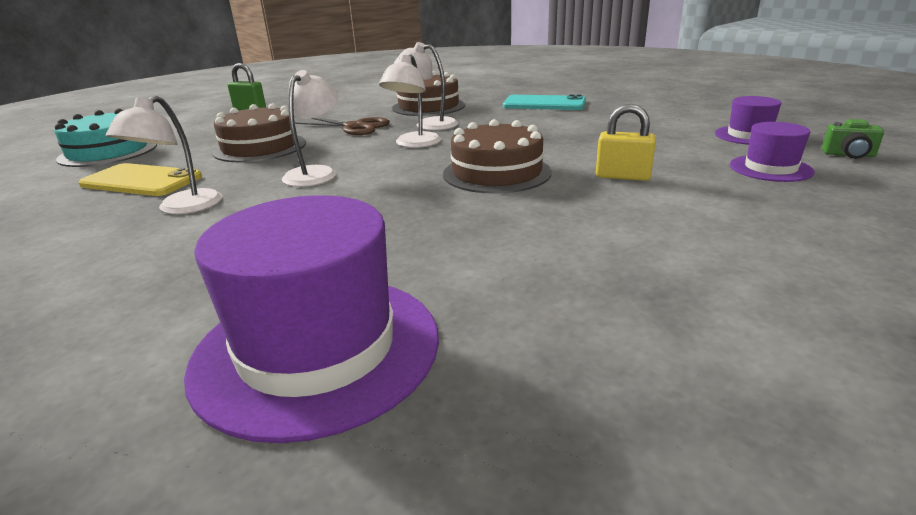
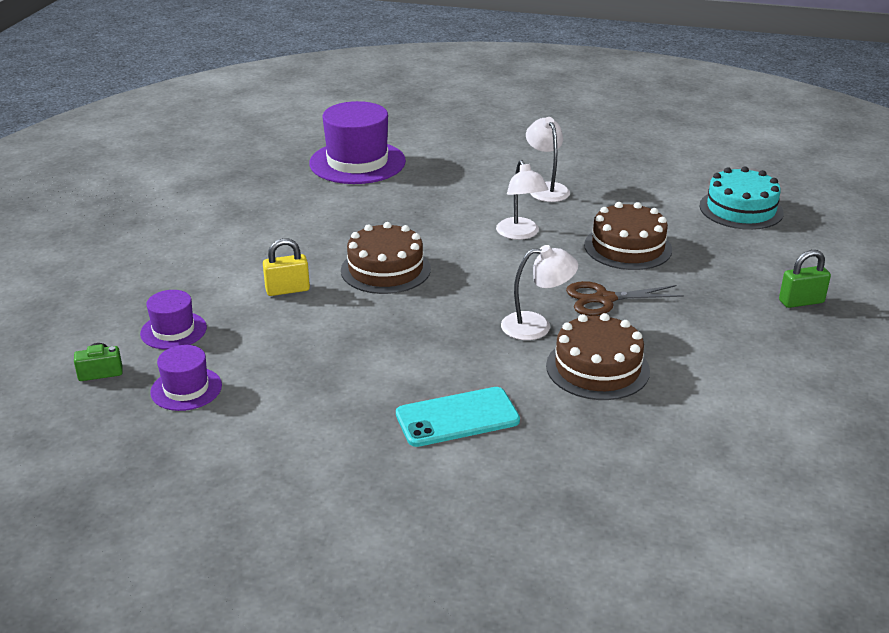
camera: 145 degrees right, 5 degrees up
(141, 181) = (628, 196): yellow phone -> none
(414, 144) = (500, 287): white lamp -> none

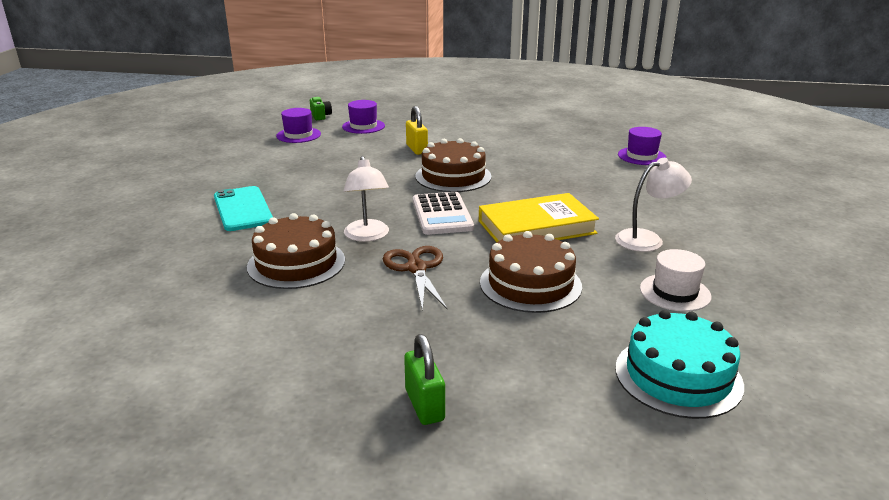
camera: 85 degrees right, 5 degrees down
(357, 162) = (641, 156): purple hat -> purple hat, size x0.52
(487, 281) = (442, 214): none -> white calculator
(520, 234) = (536, 227): white lamp -> yellow book
(634, 192) = (675, 292): none -> white hat

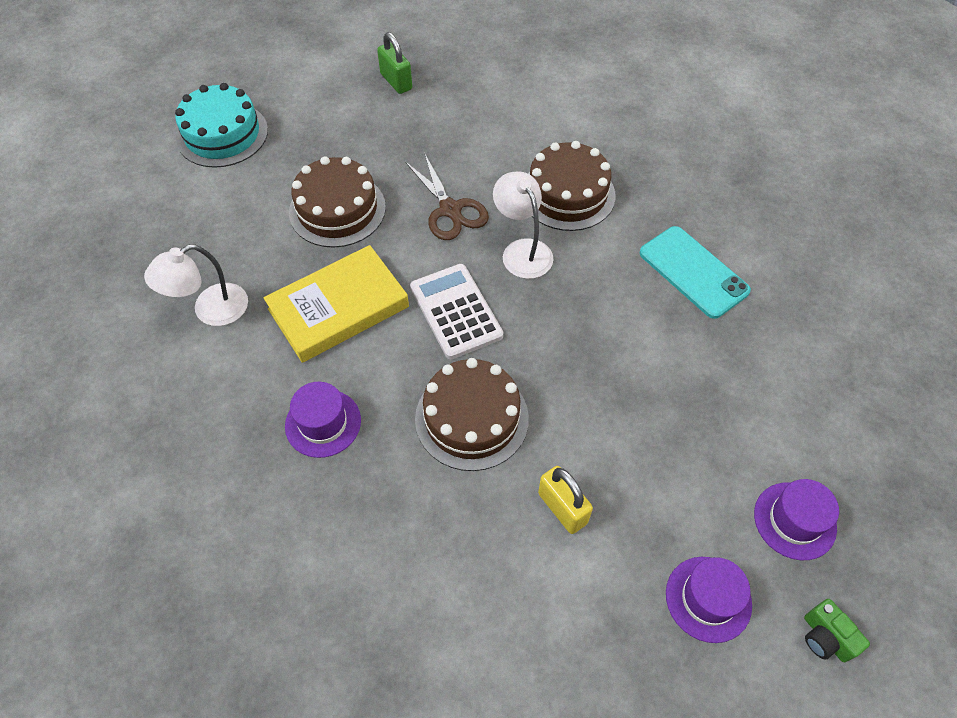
camera: 165 degrees right, 30 degrees up
(641, 156) = (170, 575): purple hat -> purple hat (323, 423)
(675, 292) = (202, 225): white hat -> none

